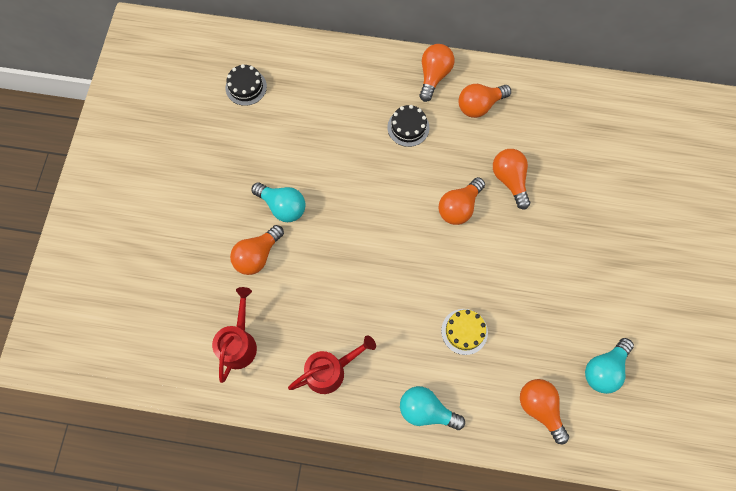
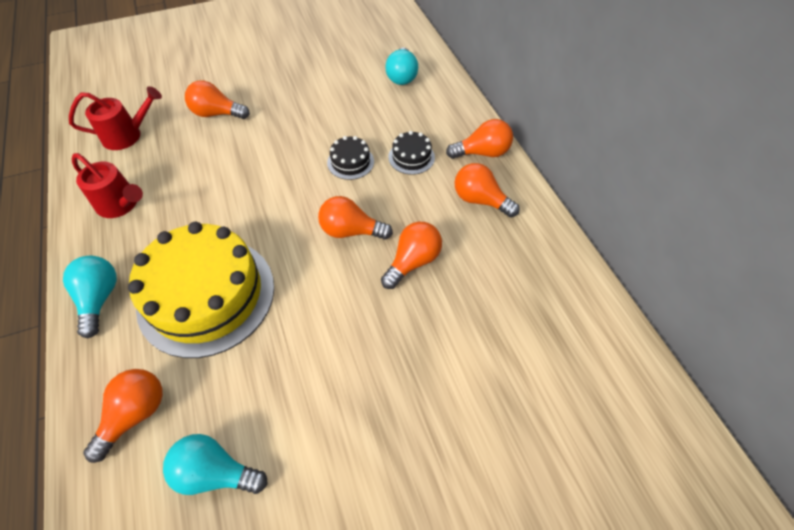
camera: 60 degrees right, 15 degrees down
(246, 87) = (370, 47): black cake -> black cake (350, 162)
(282, 206) = (273, 110): turquoise light bulb -> turquoise light bulb (402, 76)
(464, 331) = (206, 295): yellow cake -> yellow cake, size x2.37

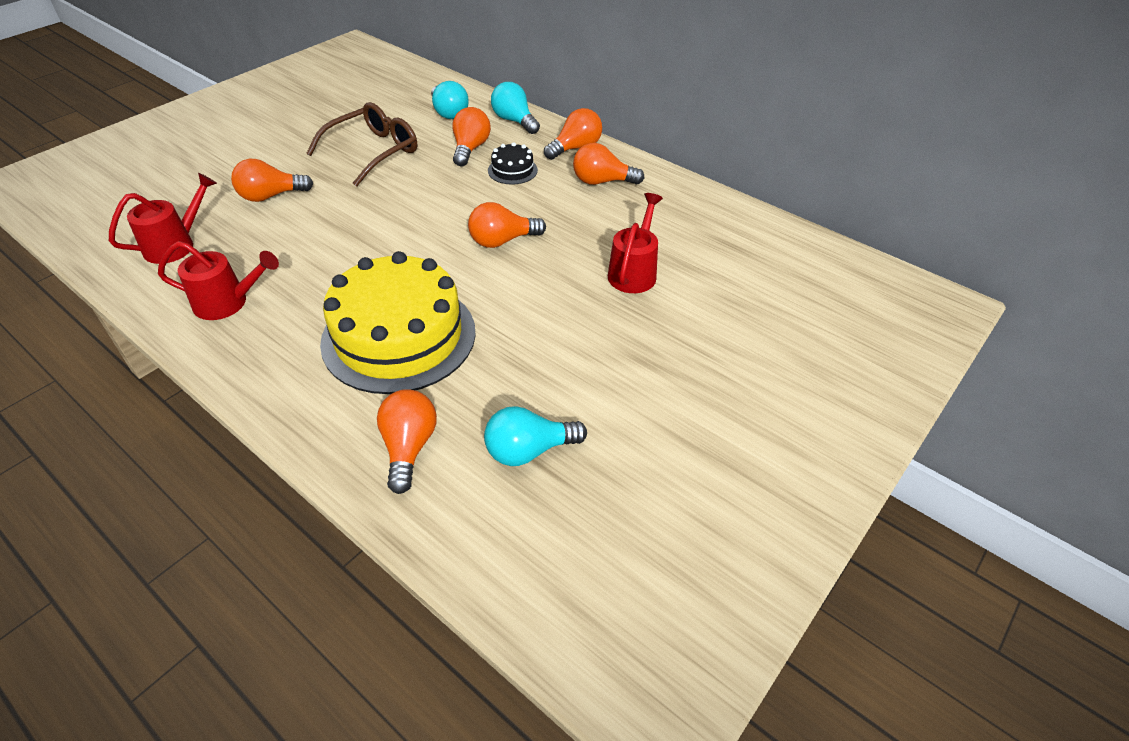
camera: 30 degrees left, 10 degrees down
(100, 299) = (280, 382): turquoise light bulb -> turquoise light bulb (514, 121)
(317, 97) = (373, 152): none -> brown glasses
(350, 162) = (455, 191): black cake -> none
(413, 261) = (579, 243): orange light bulb -> orange light bulb (470, 149)
(438, 317) = (634, 271): none -> red watering can

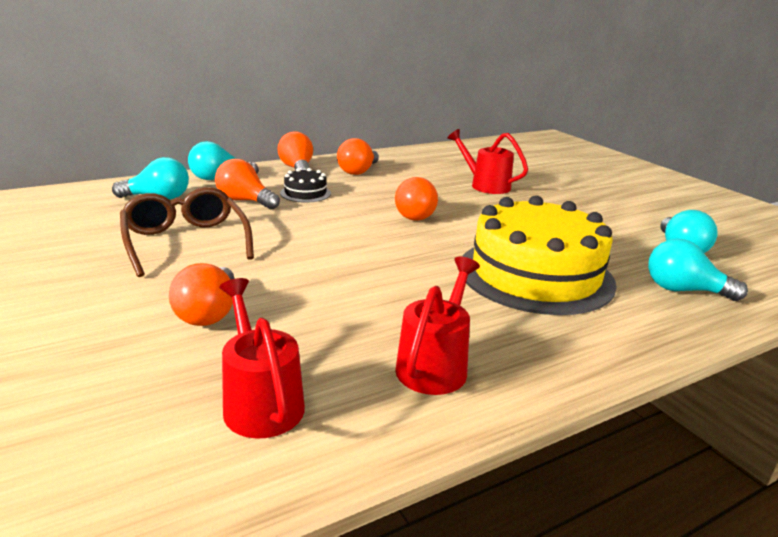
camera: 70 degrees left, 20 degrees down
(409, 447) = (683, 290): orange light bulb -> turquoise light bulb

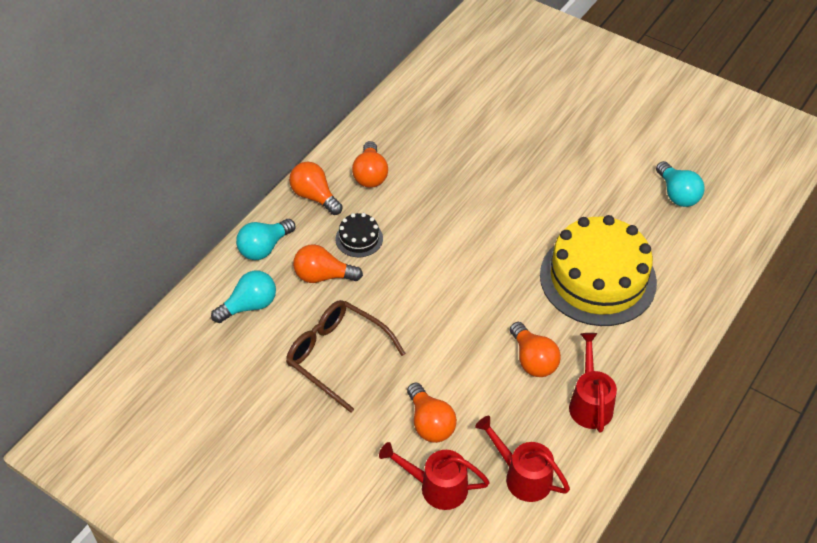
camera: 25 degrees left, 25 degrees up
(414, 214) = (469, 233): orange light bulb -> orange light bulb (533, 360)
(485, 185) = (492, 151): red watering can -> red watering can (436, 486)
(683, 290) = (695, 252): turquoise light bulb -> none

